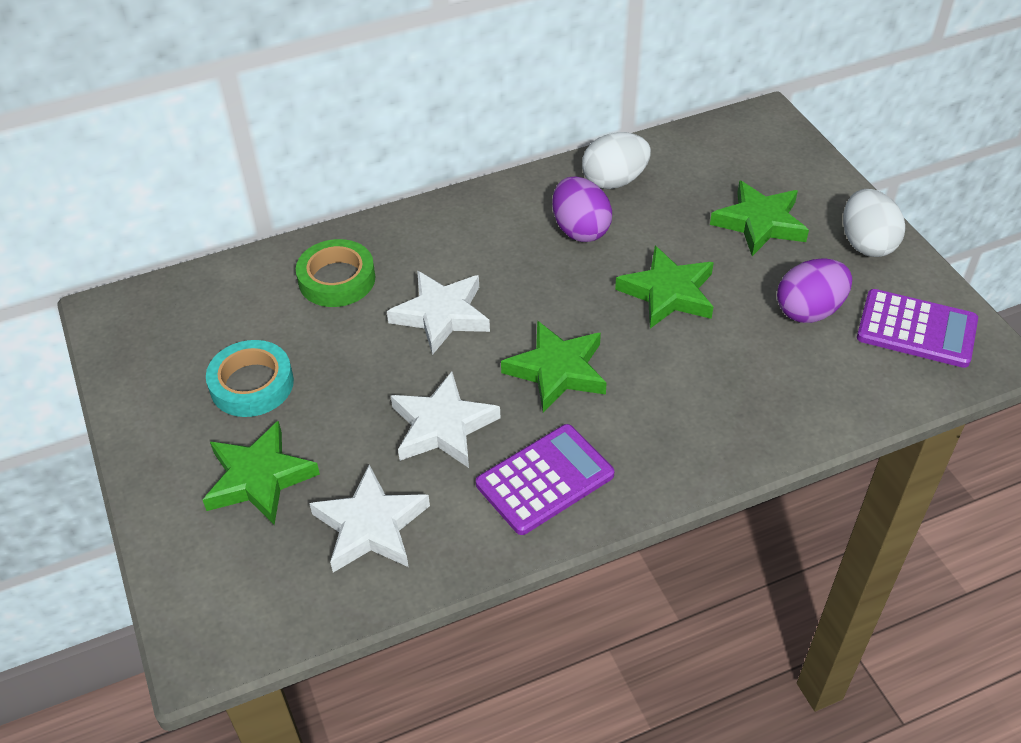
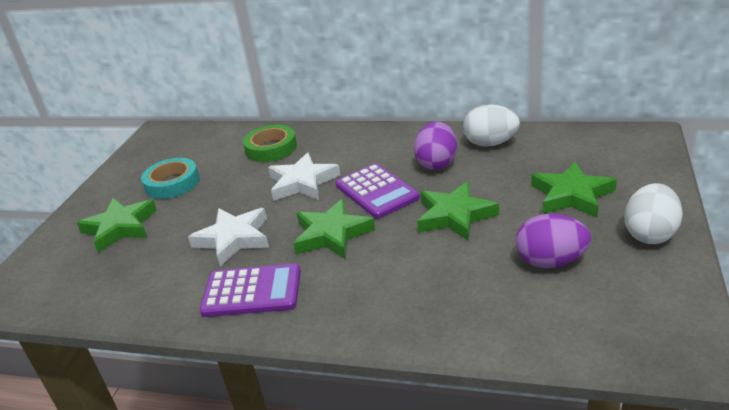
camera: 40 degrees right, 15 degrees down
(371, 526) = (137, 274): white star -> none
(916, 329) = (634, 307): purple calculator -> purple calculator (376, 192)

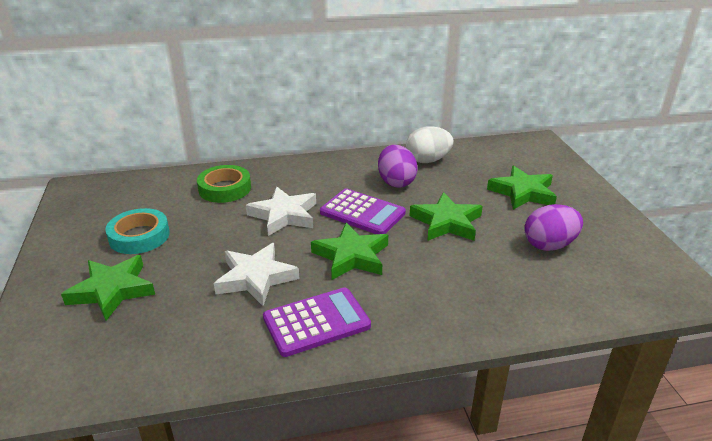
camera: 30 degrees left, 0 degrees up
(650, 234) = (599, 212): white egg -> none

